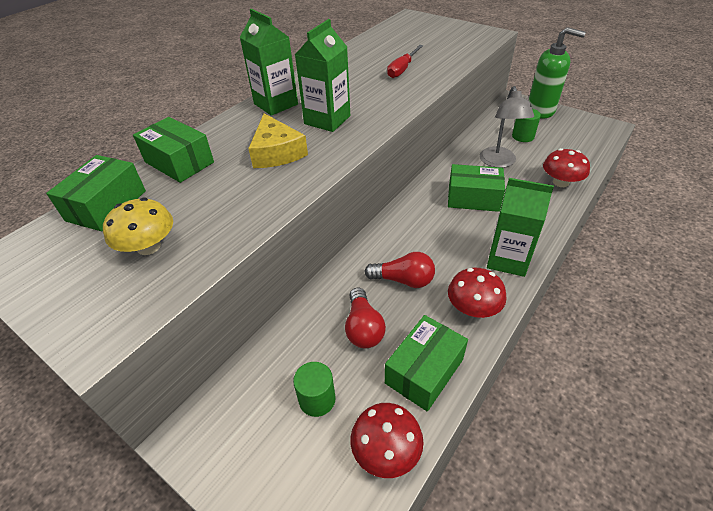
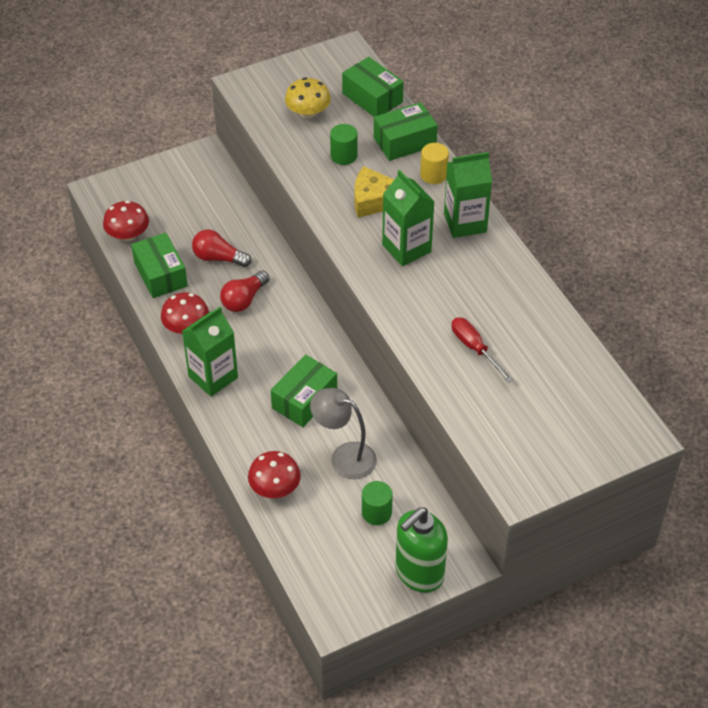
camera: 115 degrees right, 5 degrees up
(222, 133) = (433, 175): none -> yellow cylinder
(317, 399) = (184, 216): green cylinder -> green cylinder (344, 156)

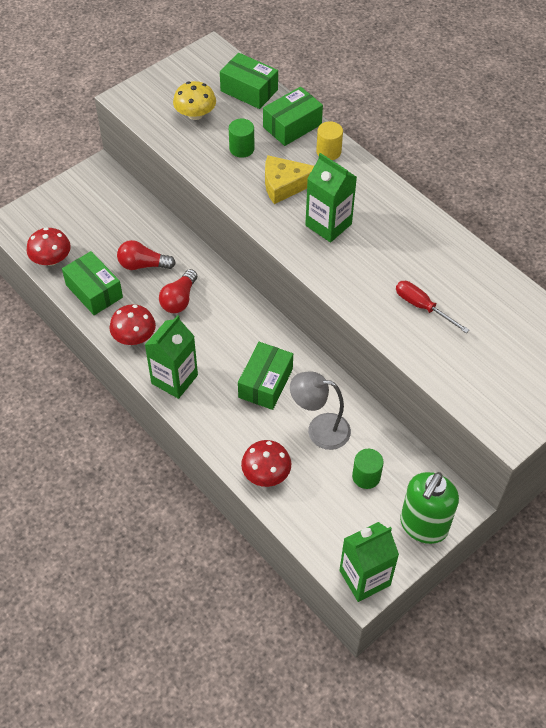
camera: 15 degrees left, 5 degrees up
(465, 223) = (372, 191): green carton -> green carton (364, 578)

